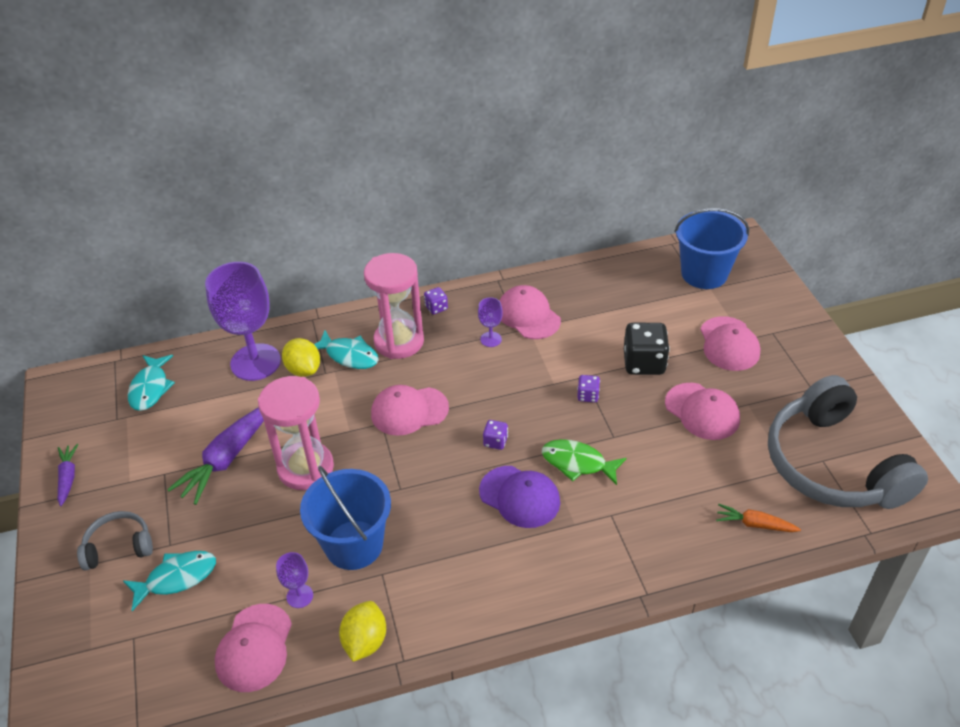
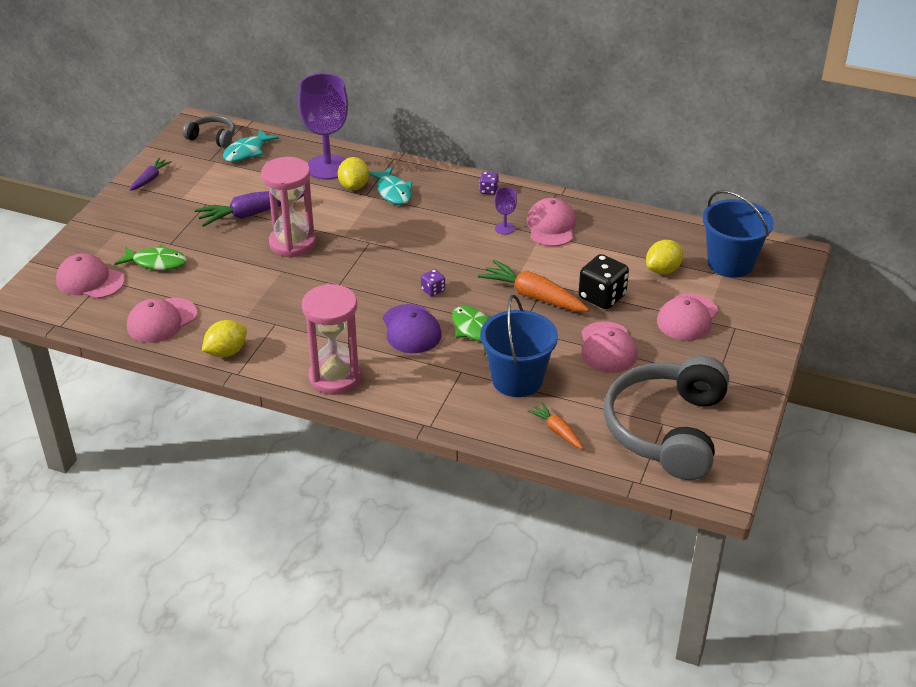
camera: 35 degrees right, 5 degrees down
(118, 547) = (141, 230): grey headphones -> grey headphones (212, 137)
(177, 578) = (156, 263): turquoise fish -> green fish
(299, 596) = (214, 309): purple goblet -> none
(354, 545) = (275, 300): blue bucket -> blue bucket (517, 379)
(399, 341) = (437, 199): pink hourglass -> pink hourglass (335, 377)
(409, 411) = (396, 244): pink cap -> pink cap (90, 280)
(588, 395) = (533, 296): purple dice -> orange carrot
(662, 309) = (663, 270): none -> yellow lemon

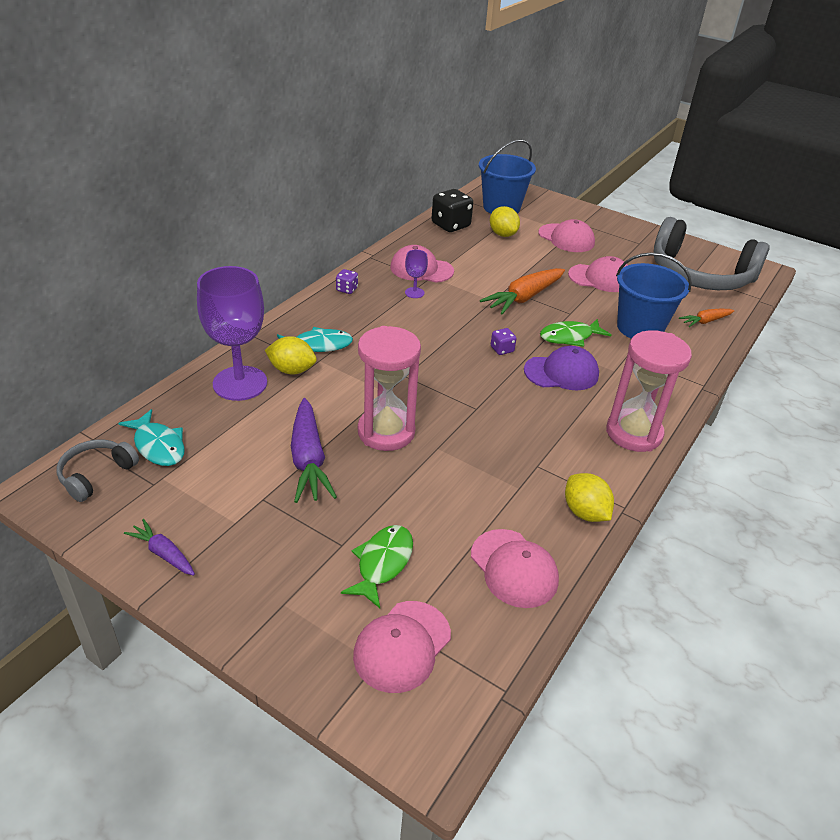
camera: 80 degrees left, 0 degrees up
(602, 297) = (532, 267): black dice -> black dice (450, 225)

